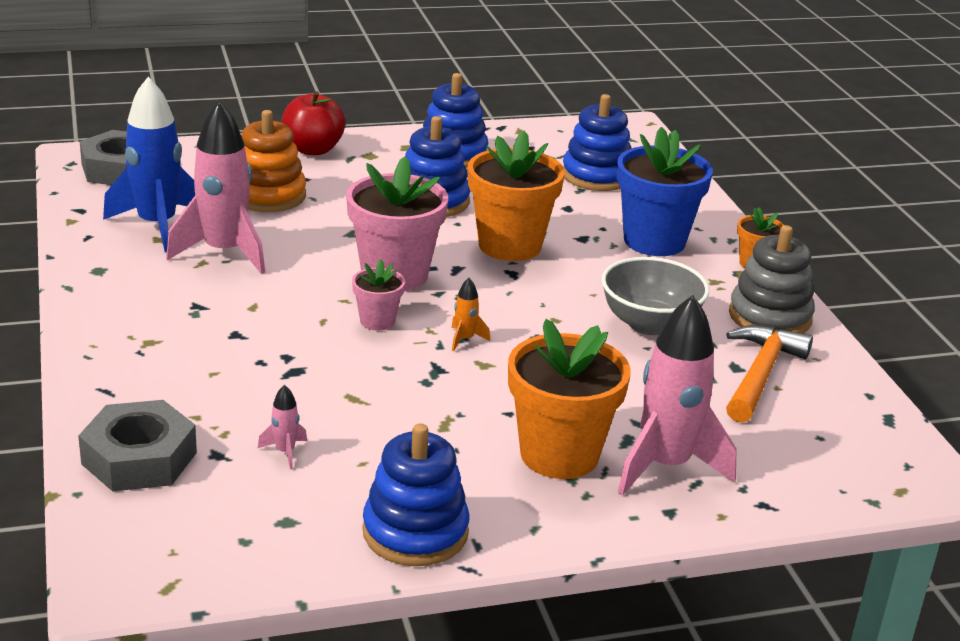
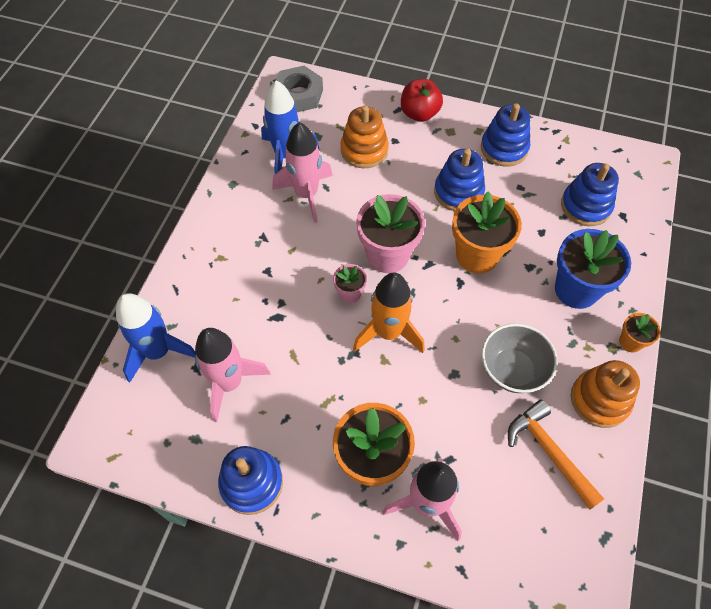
camera: 35 degrees right, 30 degrees up
(139, 458) = (158, 352): grey nut -> blue rocket
(285, 452) = (229, 383): pink rocket -> pink rocket, size x2.47
(465, 339) = (388, 332): orange rocket -> orange rocket, size x2.47
(760, 374) = (549, 452): orange hammer -> orange hammer turned 90 degrees counterclockwise
(769, 317) = (599, 400): grey stacking toy -> orange stacking toy

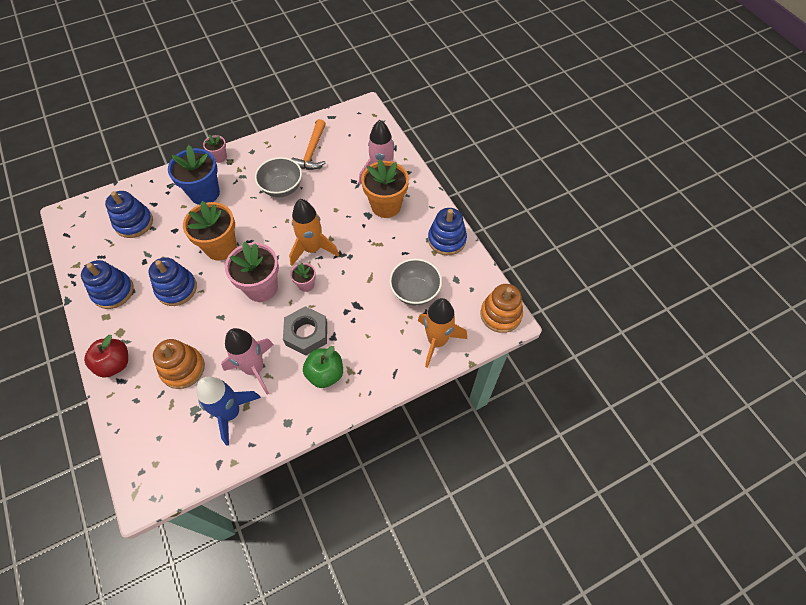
camera: 135 degrees left, 0 degrees up
(158, 352) = (437, 341): blue rocket -> orange rocket
(229, 383) = (415, 292): pink rocket -> grey bowl
(240, 238) = (325, 374): none -> green apple
(298, 95) = (158, 464): grey nut -> grey nut (306, 333)
(599, 400) = (266, 151): orange stacking toy -> orange stacking toy (500, 314)
(630, 342) = (219, 157): orange flower pot -> pink flower pot

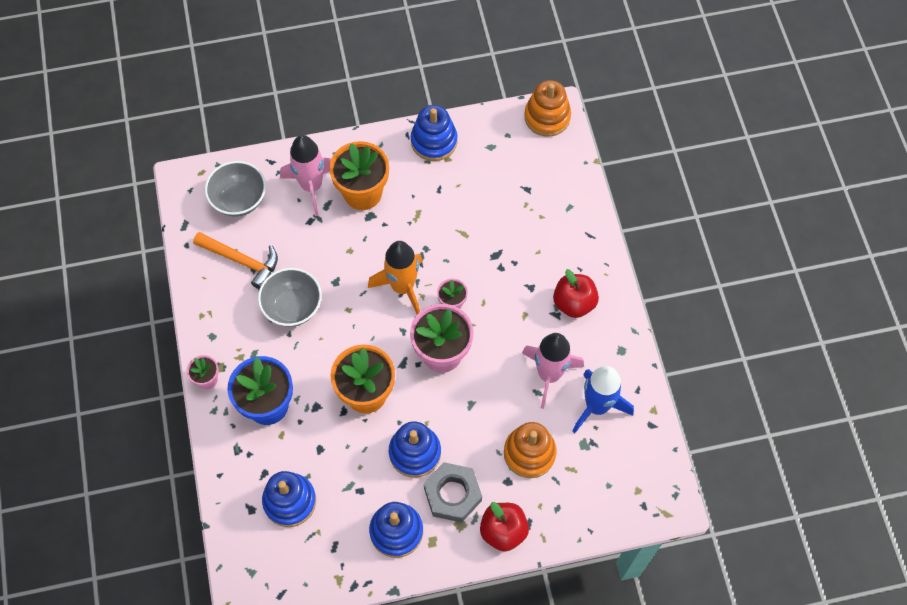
camera: 75 degrees left, 5 degrees up
(306, 333) = (518, 314): grey nut -> grey nut (452, 494)
(325, 374) = (574, 303): green apple -> red apple
(415, 292) = (495, 191): grey bowl -> grey bowl (239, 200)
(437, 341) = (562, 185): orange rocket -> none

